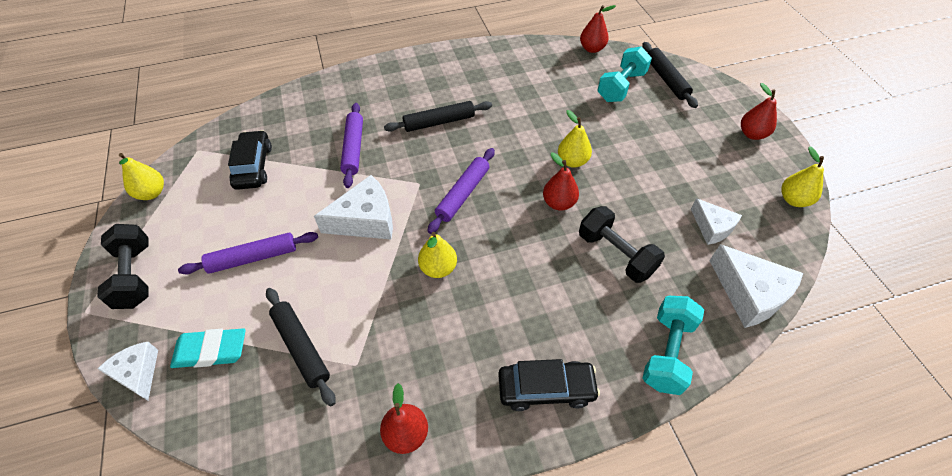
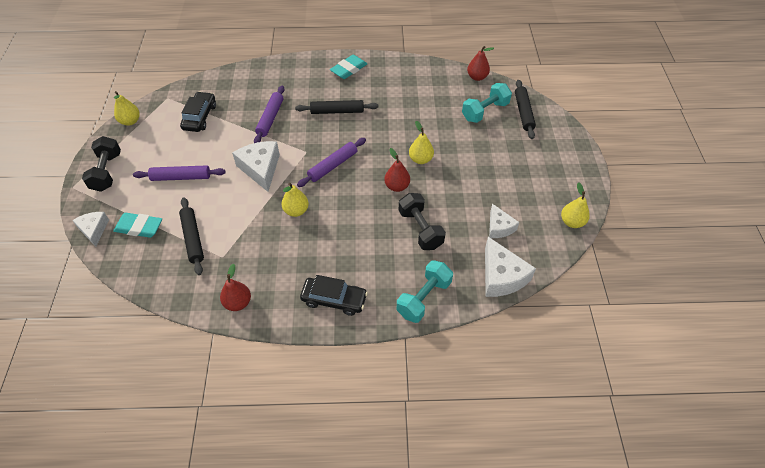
camera: 15 degrees right, 0 degrees up
(365, 220) = (260, 169): white cheese -> white cheese turned 105 degrees counterclockwise
(432, 68) = (348, 69): none -> turquoise eraser
(752, 134) = (568, 168): red pear -> none

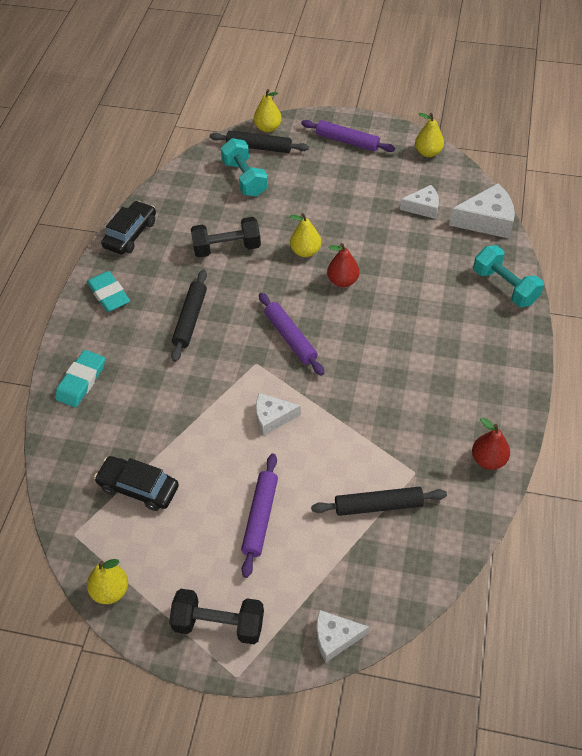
camera: 75 degrees left, 0 degrees up
(139, 227) = (344, 574): turquoise eraser -> turquoise eraser (81, 381)
(260, 169) = (272, 417): white cheese -> white cheese, size x0.63
(270, 118) = (175, 397): purple rolling pin -> purple rolling pin (347, 141)
(296, 211) = (357, 385): yellow pear -> yellow pear (268, 128)
(334, 300) = (496, 364): black car -> black car (130, 234)
(420, 229) = (412, 272): black dumbbell -> black dumbbell (227, 248)
(477, 77) = (181, 172): red pear -> none

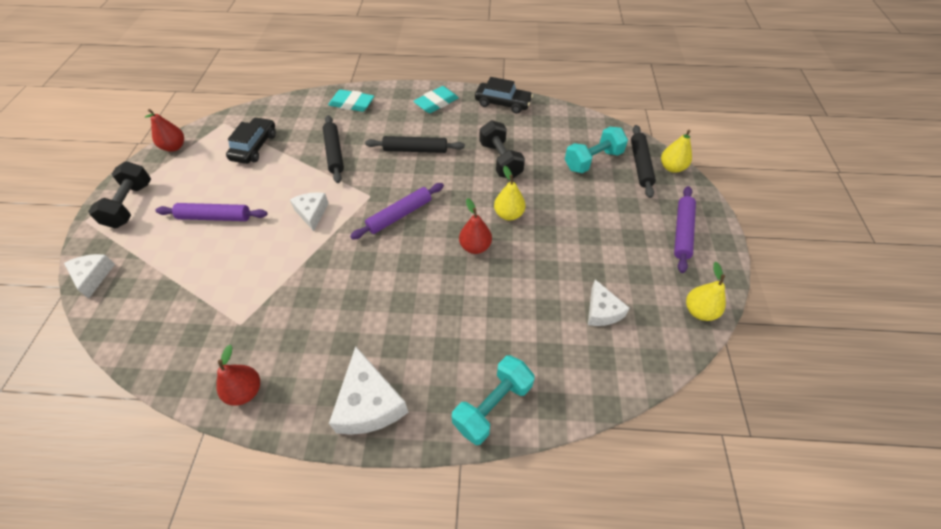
camera: 80 degrees right, 0 degrees up
(110, 590) = (174, 147): yellow pear -> red pear
(378, 505) = (209, 297): black rolling pin -> black rolling pin (334, 153)
(486, 221) = (601, 382): white cheese -> white cheese (369, 403)

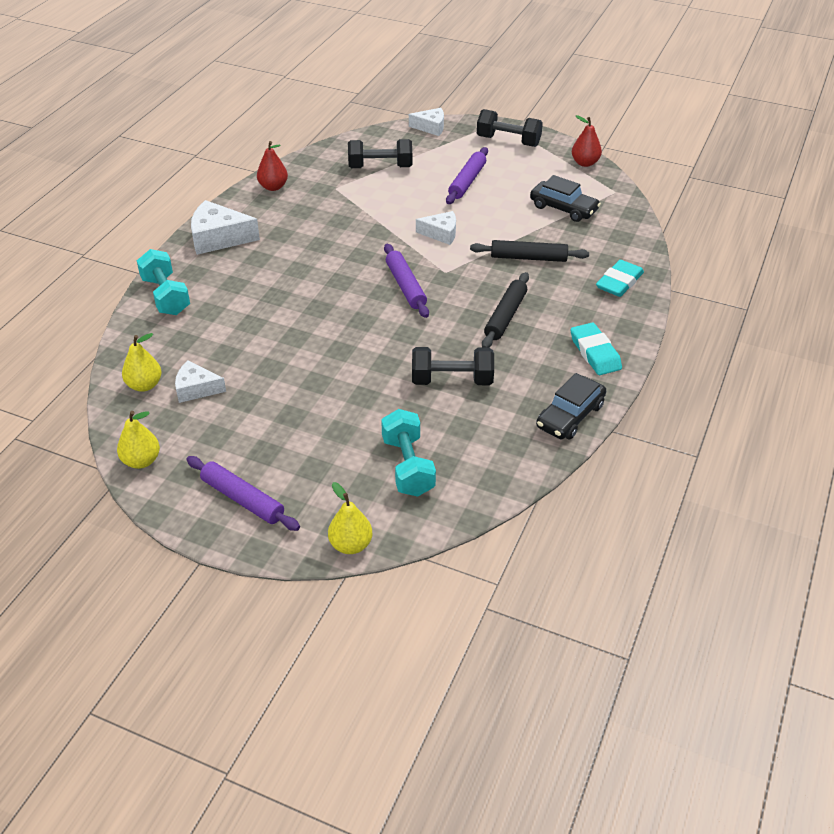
camera: 110 degrees right, 10 degrees down
(189, 296) = (380, 167): none -> black dumbbell
(475, 247) = (331, 326): red pear -> none
(508, 214) = (360, 362): yellow pear -> yellow pear (144, 385)
(640, 164) = (374, 512): black rolling pin -> none

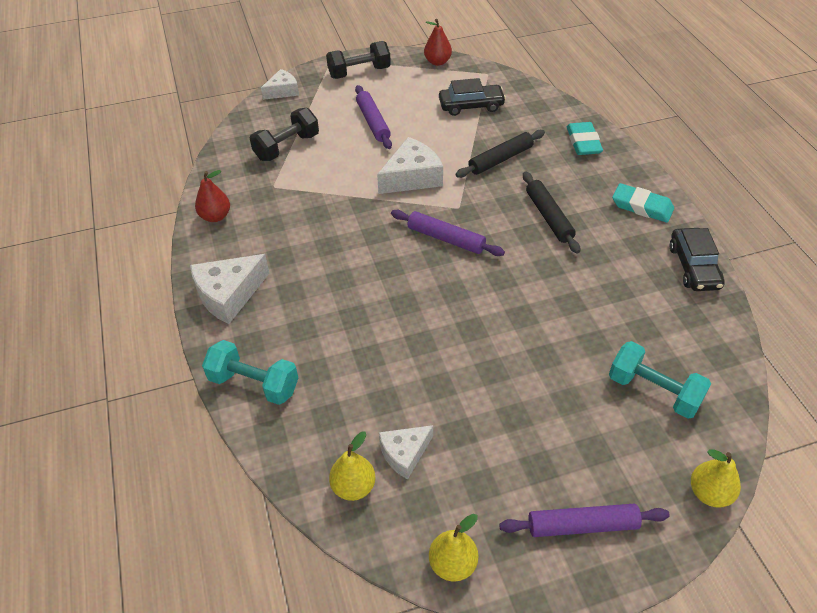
camera: 40 degrees left, 5 degrees up
(441, 233) = (412, 177): white cheese -> white cheese, size x1.59
(452, 380) = (585, 295): black dumbbell -> none

